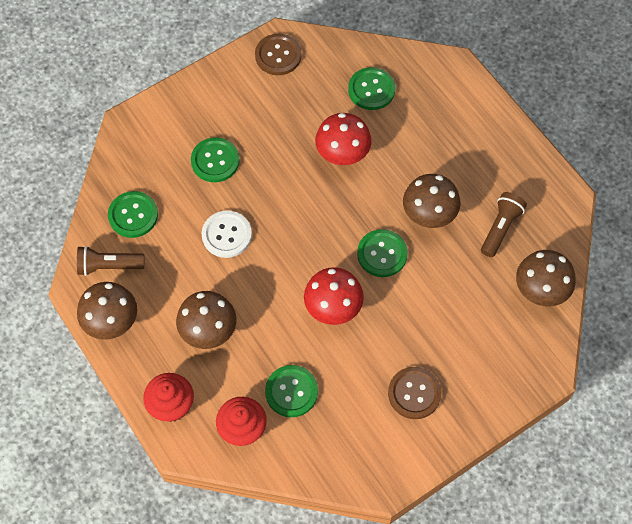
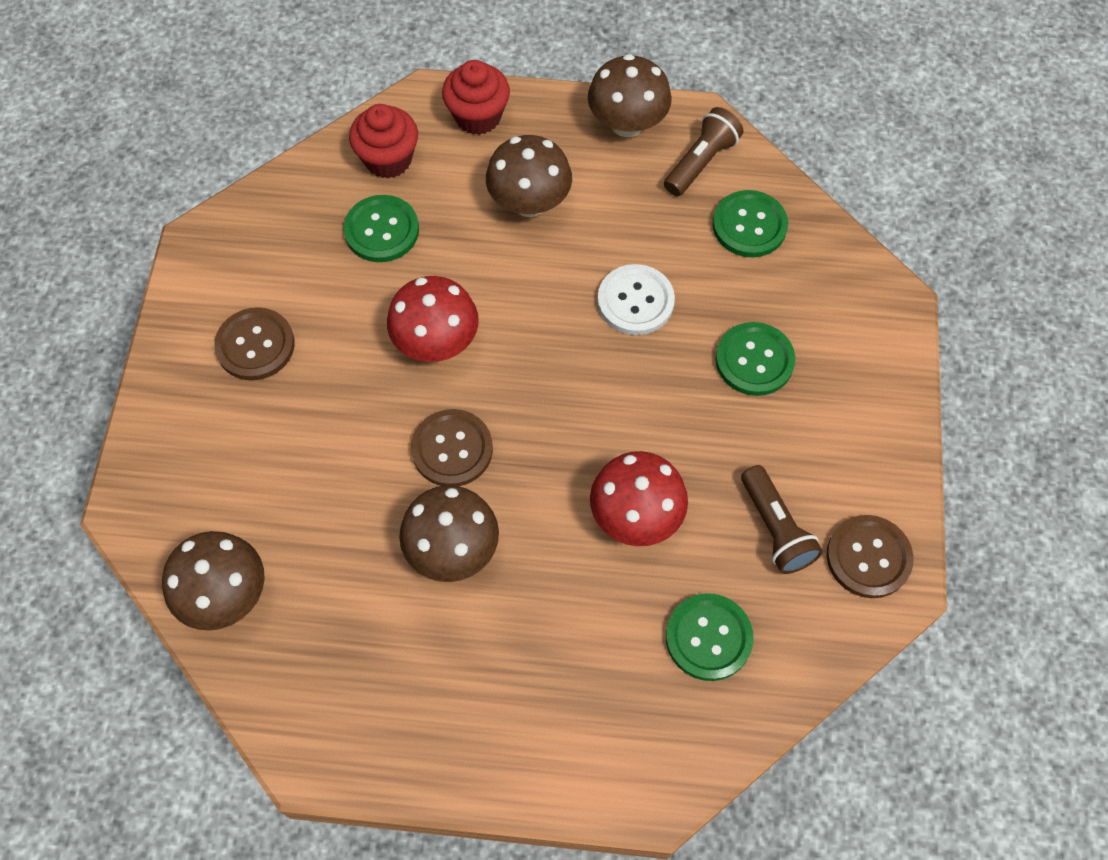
camera: 130 degrees right, 0 degrees up
(382, 254) = (452, 449): green button -> brown button
(500, 228) = (350, 623): brown flashlight -> brown flashlight (775, 528)

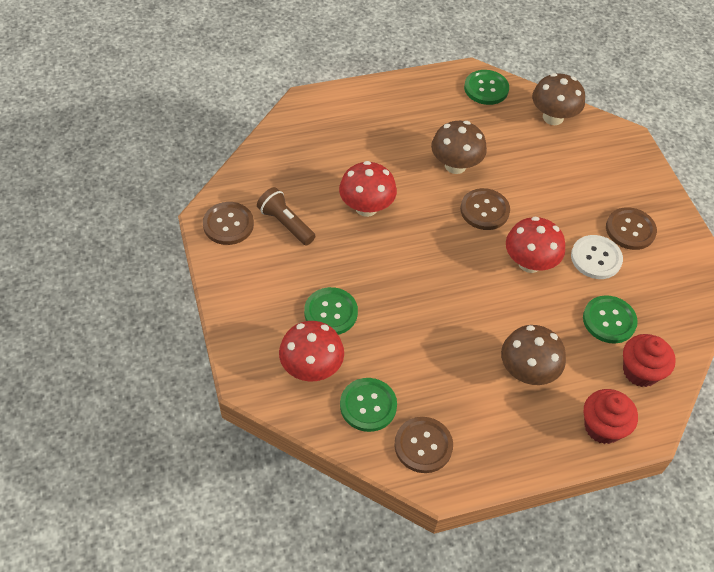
camera: 155 degrees right, 10 degrees down
(627, 124) = (492, 460): brown mushroom -> none
(635, 301) = (422, 326): white button -> white button (596, 258)
(701, 162) = (423, 445): brown flashlight -> brown button
(708, 638) = (304, 165): green button -> green button (486, 88)
(806, 293) = (311, 368): none -> red mushroom

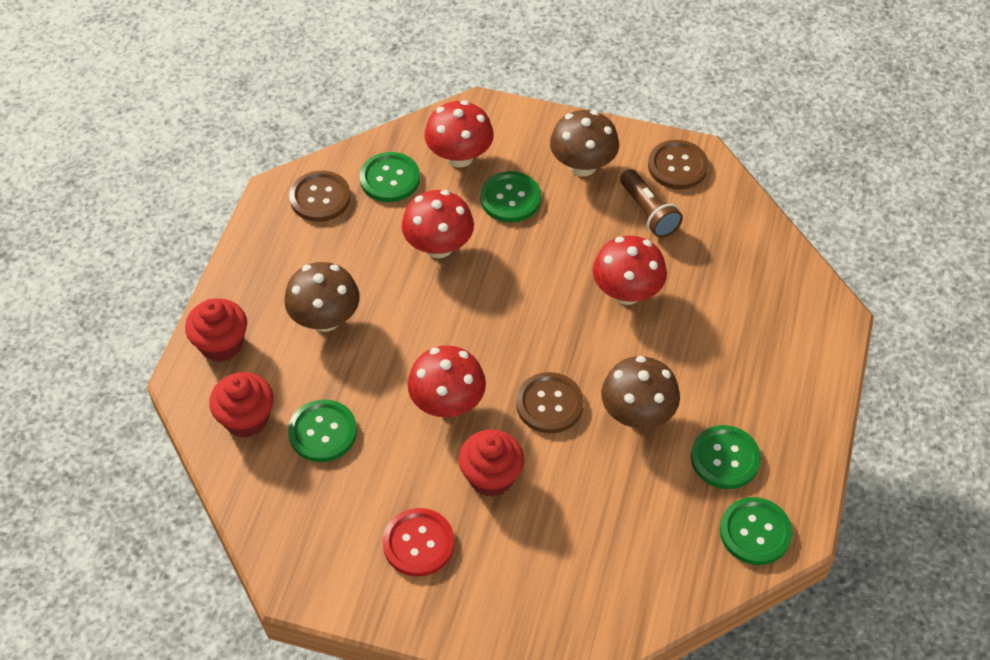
camera: 125 degrees right, 0 degrees up
(285, 224) = (648, 212): brown flashlight -> brown flashlight turned 75 degrees clockwise
(409, 335) = (438, 246): none -> red mushroom
(451, 116) = (725, 458): none -> green button
(553, 117) = (655, 582): brown mushroom -> brown mushroom (582, 166)
(558, 216) = (491, 477): none -> red cupcake
(596, 258) = (406, 476): white button -> none
(630, 230) = (418, 543): brown button -> red button

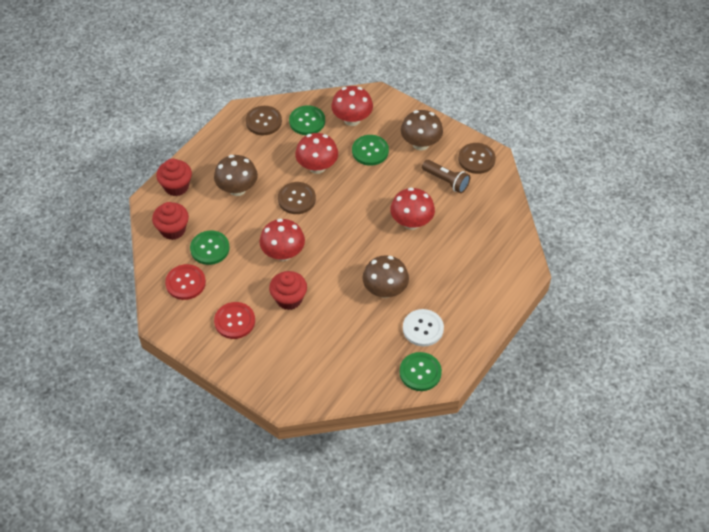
camera: 20 degrees right, 0 degrees up
(307, 503) = (185, 283): none -> red button
(549, 404) = (339, 270): brown button -> brown button (296, 199)
(648, 212) = (446, 181): brown flashlight -> brown flashlight turned 45 degrees counterclockwise
(725, 458) = (423, 328): green button -> white button

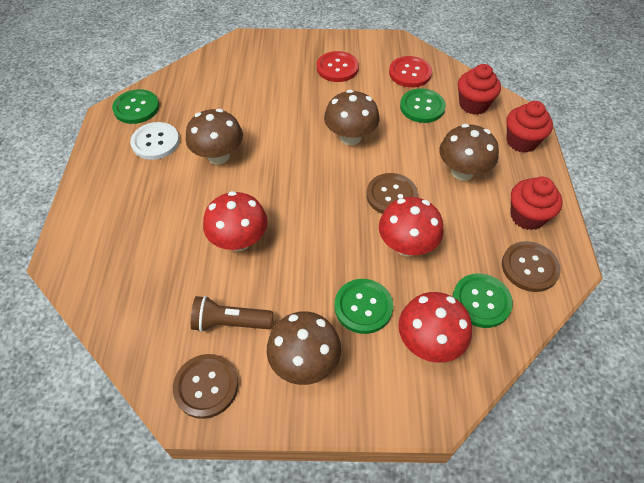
camera: 145 degrees right, 0 degrees up
(283, 253) = (350, 137): red mushroom -> brown mushroom
(289, 299) = (307, 104): red cupcake -> red cupcake (527, 216)

